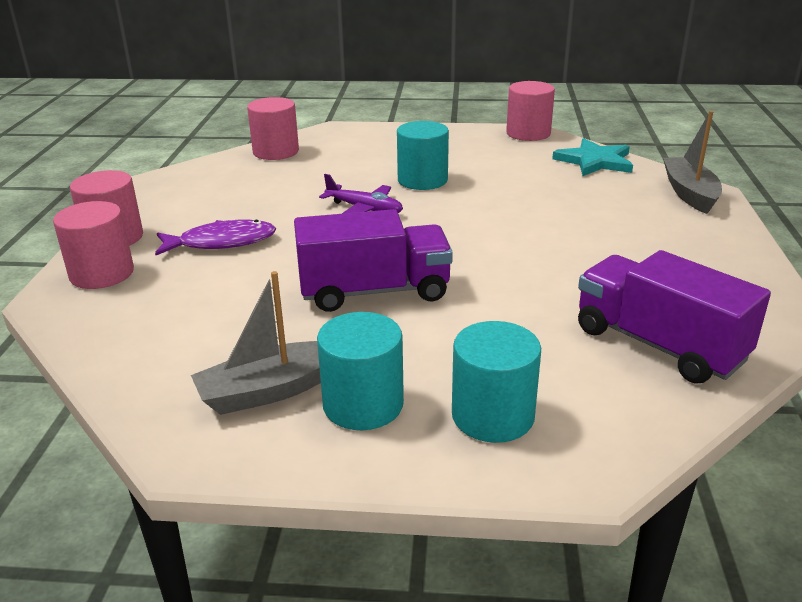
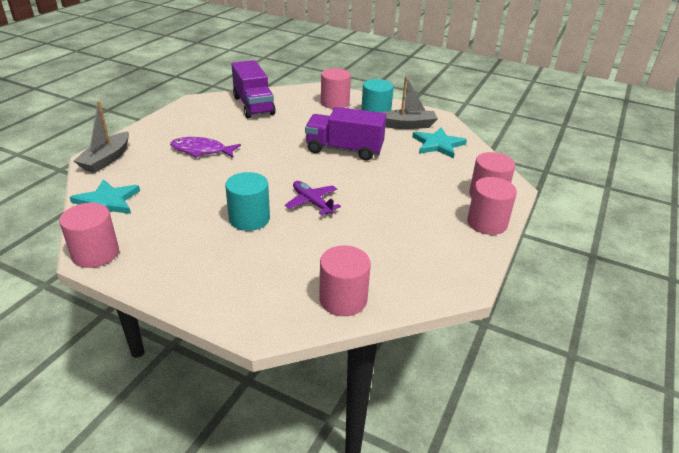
camera: 160 degrees left, 5 degrees up
(188, 353) = (438, 144): none -> turquoise star
(221, 242) = (415, 200): purple fish -> purple fish (201, 151)
(492, 415) = (335, 103): turquoise cylinder -> pink cylinder

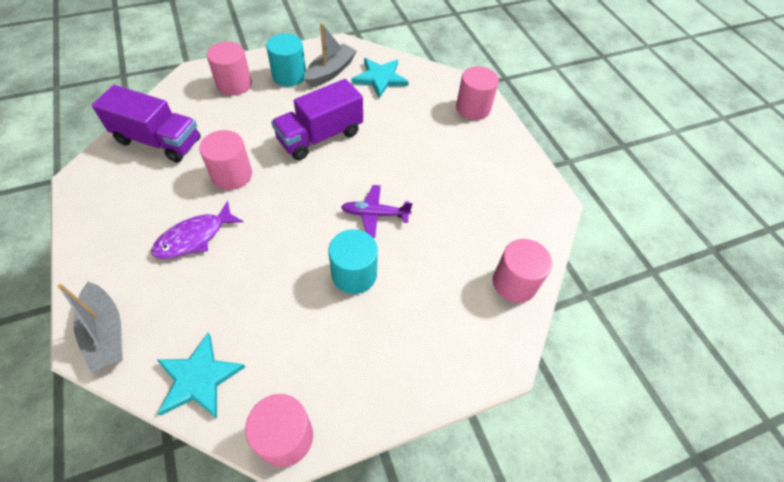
camera: 50 degrees left, 20 degrees up
(487, 223) = (503, 135): pink cylinder -> pink cylinder (232, 175)

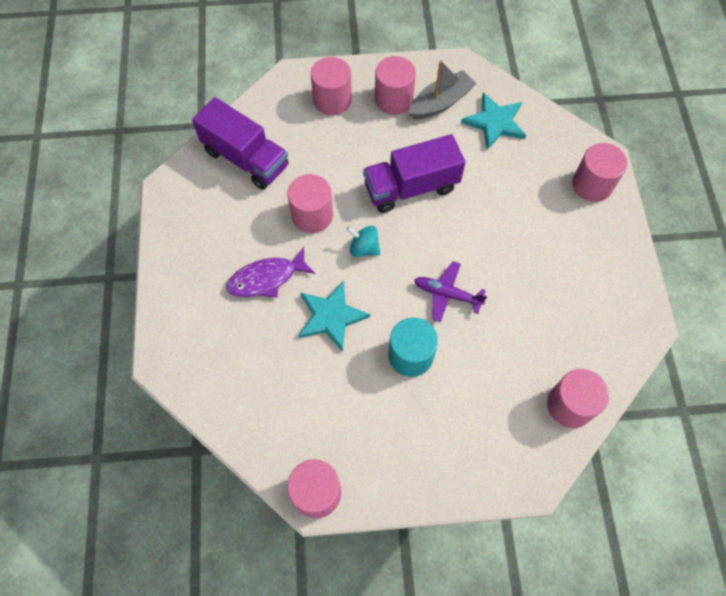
camera: 20 degrees right, 10 degrees up
(106, 332) = (179, 356): grey boat -> none
(198, 378) = (252, 420): turquoise star -> turquoise star (331, 316)
(287, 192) = (364, 248): none -> turquoise spinning top
(289, 75) = (393, 99): turquoise cylinder -> pink cylinder

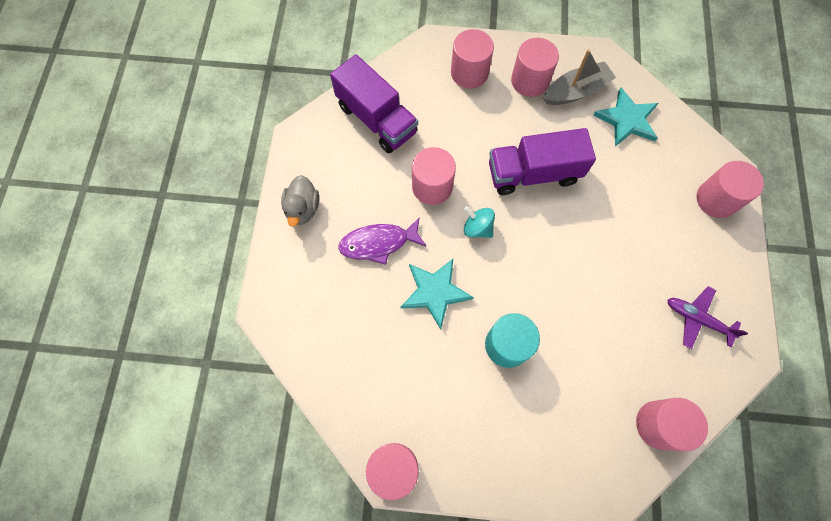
camera: 10 degrees right, 5 degrees up
(184, 257) = (303, 209): none -> grey duck
(447, 294) = (552, 289): purple plane -> purple plane (697, 319)

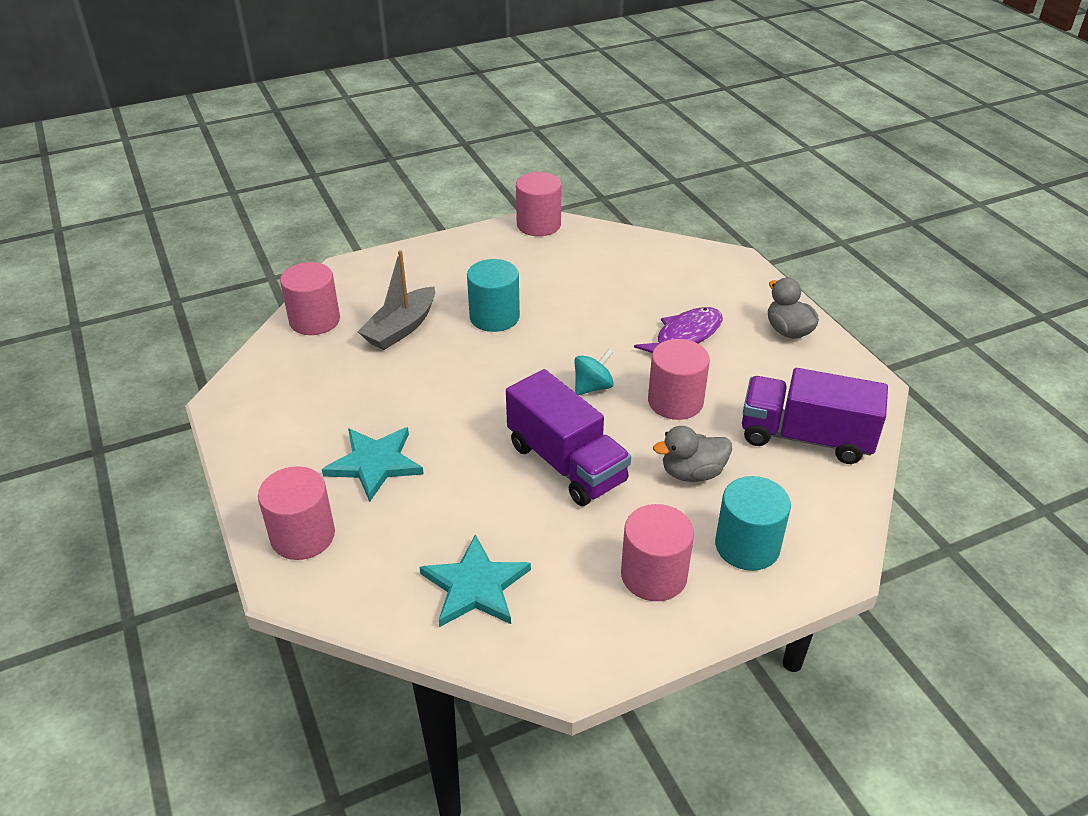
camera: 150 degrees right, 30 degrees down
(435, 292) = (594, 325): turquoise star -> turquoise star (375, 463)
(463, 129) = (692, 473): none -> grey duck
(469, 73) = (747, 546): pink cylinder -> turquoise cylinder
(477, 228) = (592, 387): turquoise spinning top -> turquoise spinning top turned 45 degrees counterclockwise
(533, 173) = (566, 463): purple truck -> purple truck turned 90 degrees clockwise
(576, 91) = (576, 592): grey boat -> grey boat (401, 328)
(697, 319) = (296, 407): purple plane -> none

